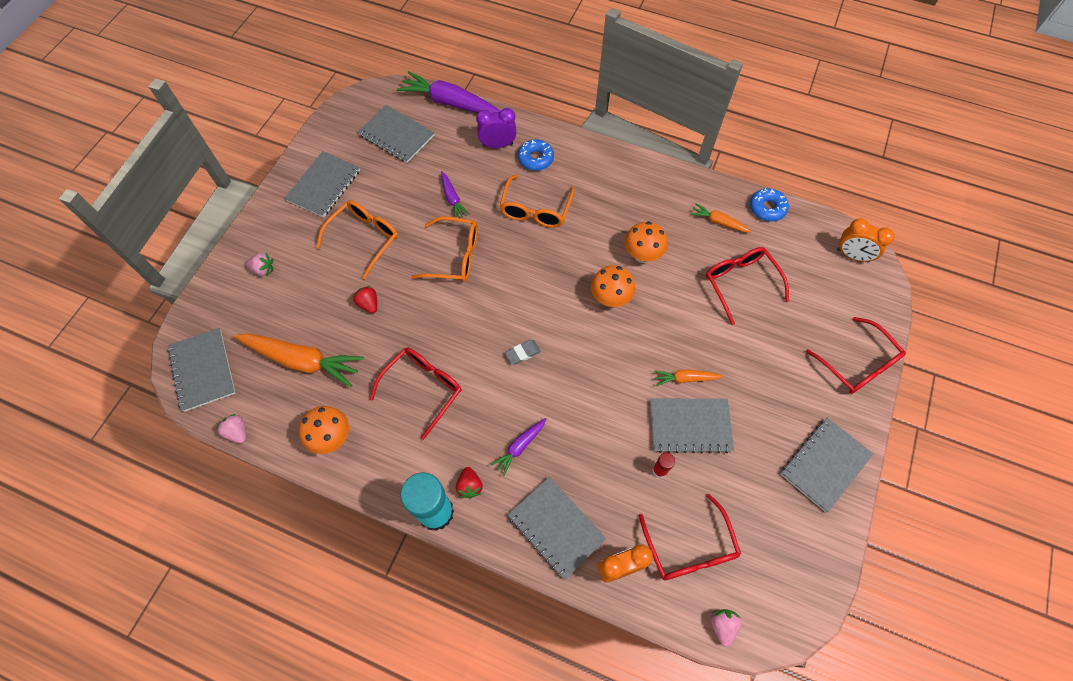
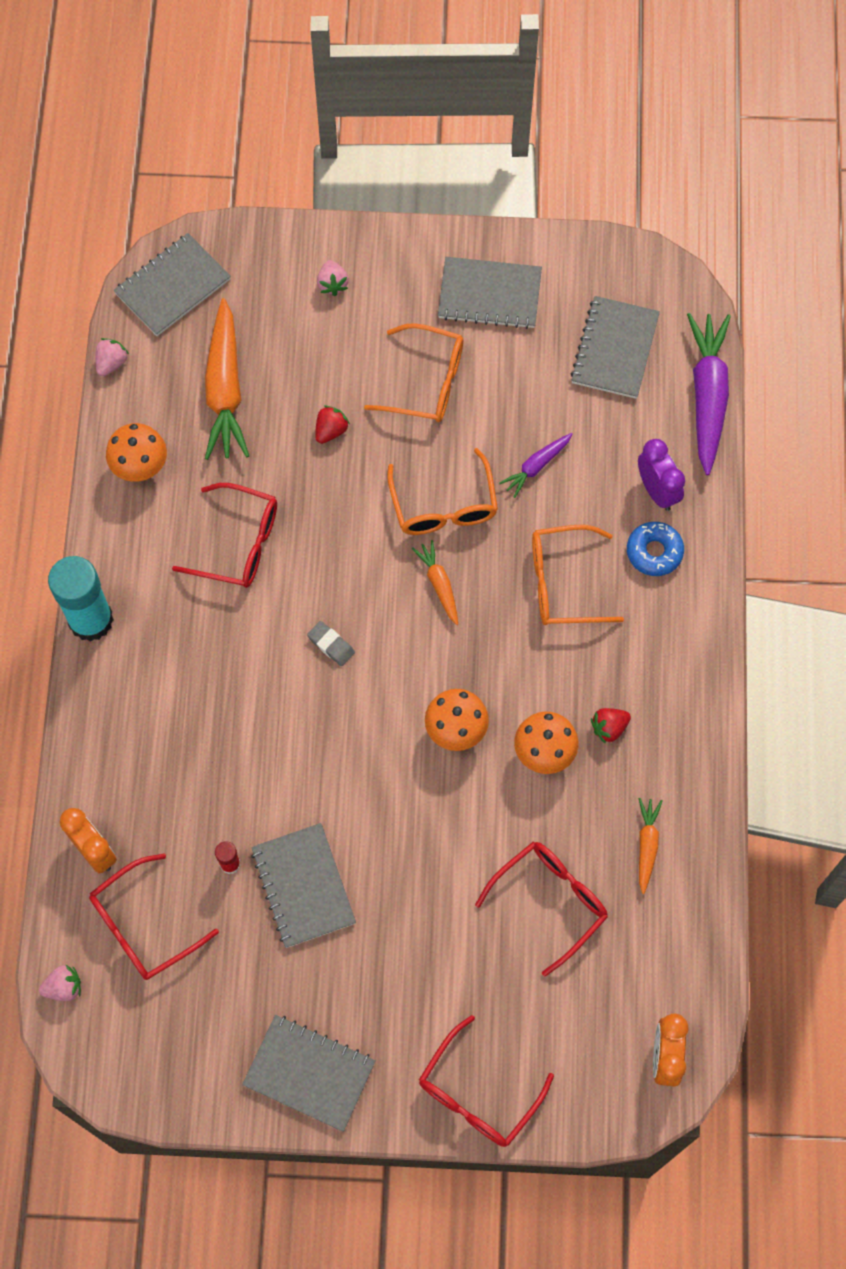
camera: 70 degrees right, 5 degrees up
(469, 486) = (134, 646): red strawberry -> red strawberry (609, 728)
(520, 447) = (203, 686): purple carrot -> none
(556, 527) = (117, 762): grey notebook -> none
(685, 378) = (369, 863): orange carrot -> orange carrot (439, 584)
(767, 208) = (702, 911): blue donut -> none

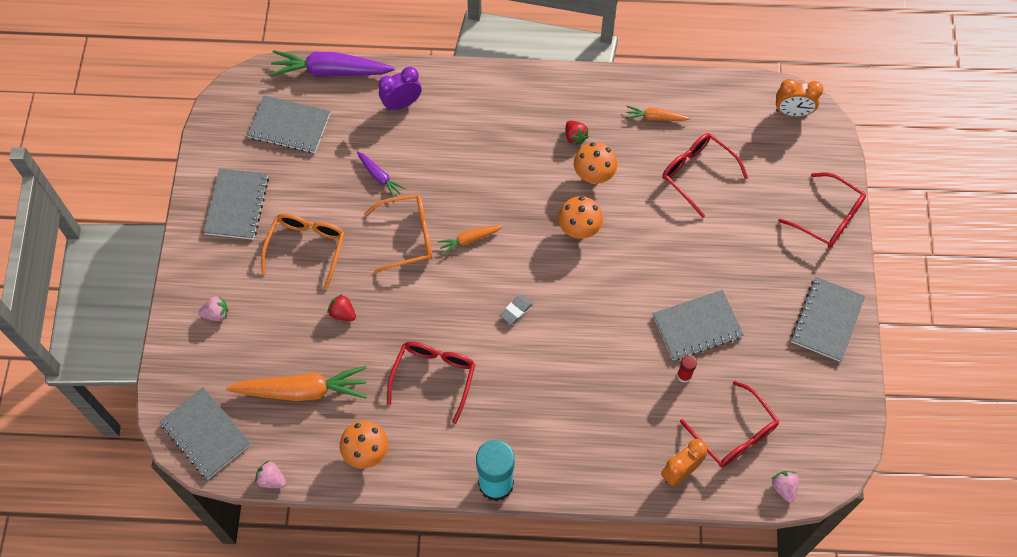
camera: 90 degrees left, 5 degrees down
(562, 583) = (469, 162): orange glasses -> none
(654, 552) = (447, 107): blue donut -> none

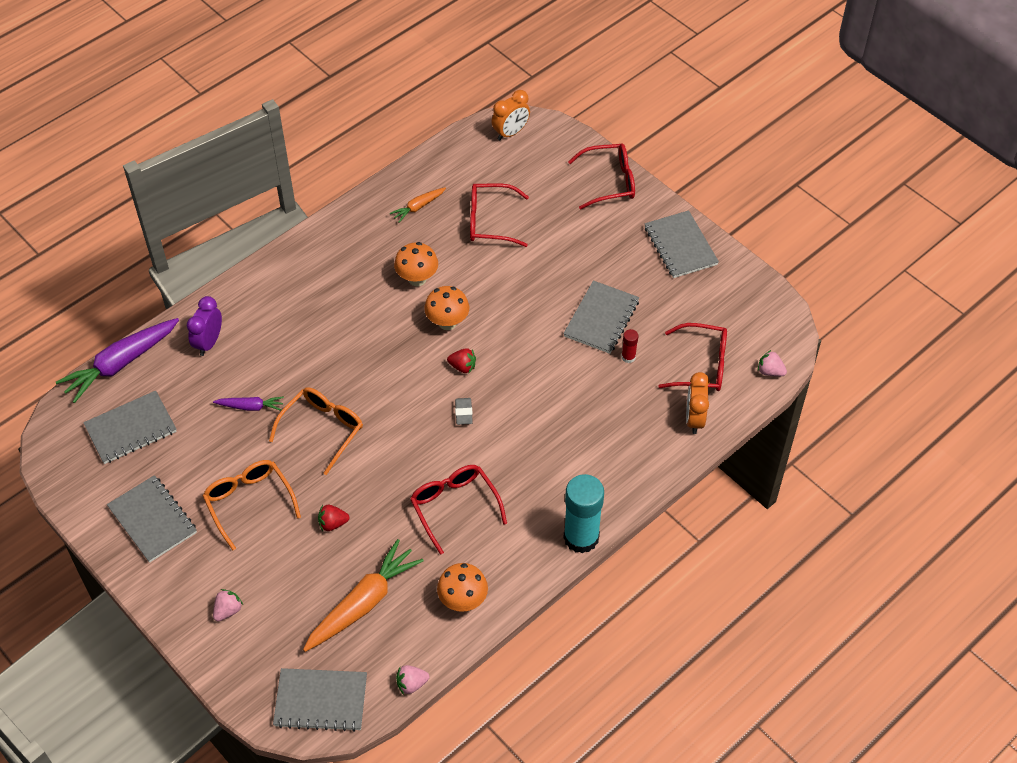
camera: 45 degrees left, 10 degrees down
(469, 240) = (373, 394): orange carrot -> none
(575, 137) = (373, 264): red strawberry -> red strawberry (462, 367)

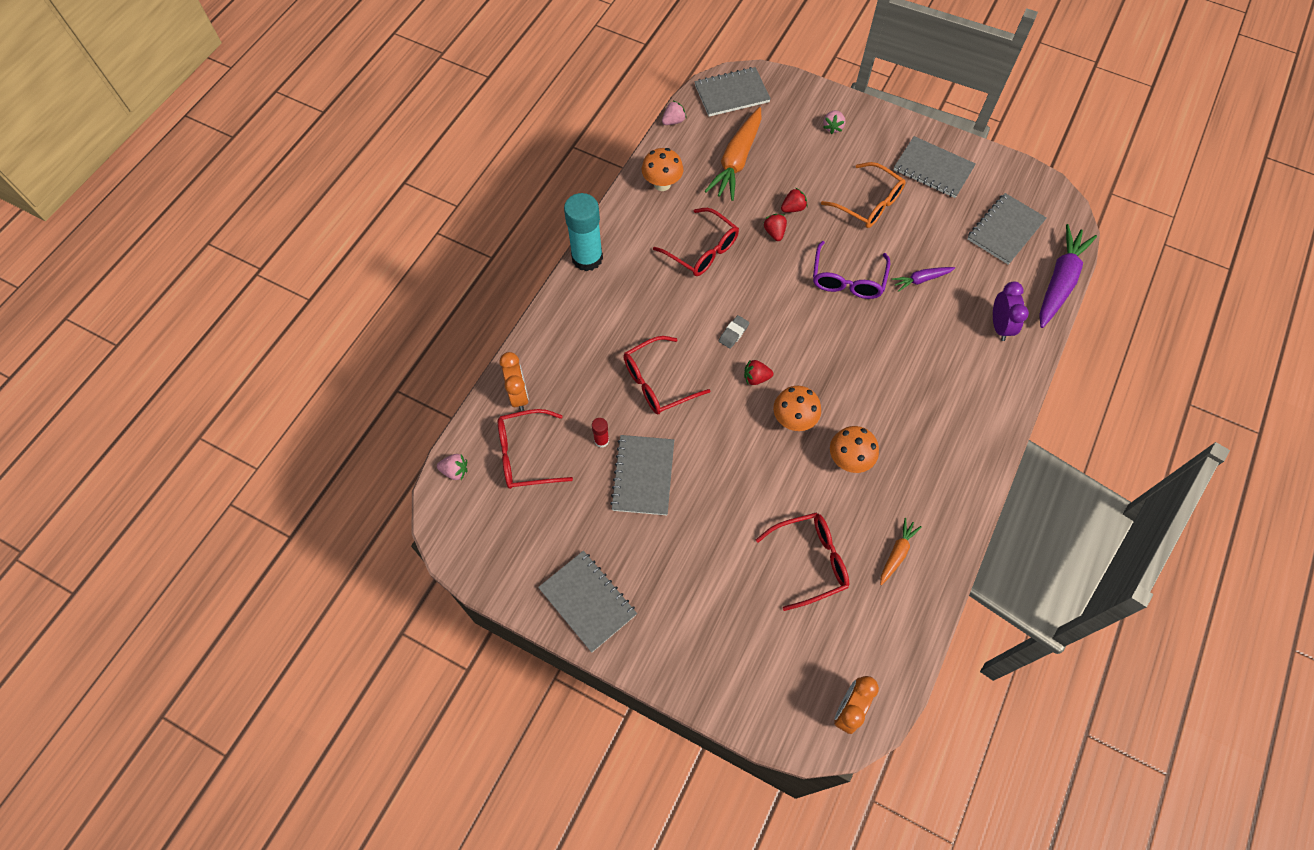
camera: 160 degrees right, 10 degrees up
(323, 429) = (847, 280): orange glasses -> purple glasses
(368, 502) = (774, 232): none -> red strawberry
(463, 413) = (733, 333): grey eraser -> grey eraser turned 60 degrees clockwise
(610, 182) = (698, 671): red glasses -> red glasses (657, 383)

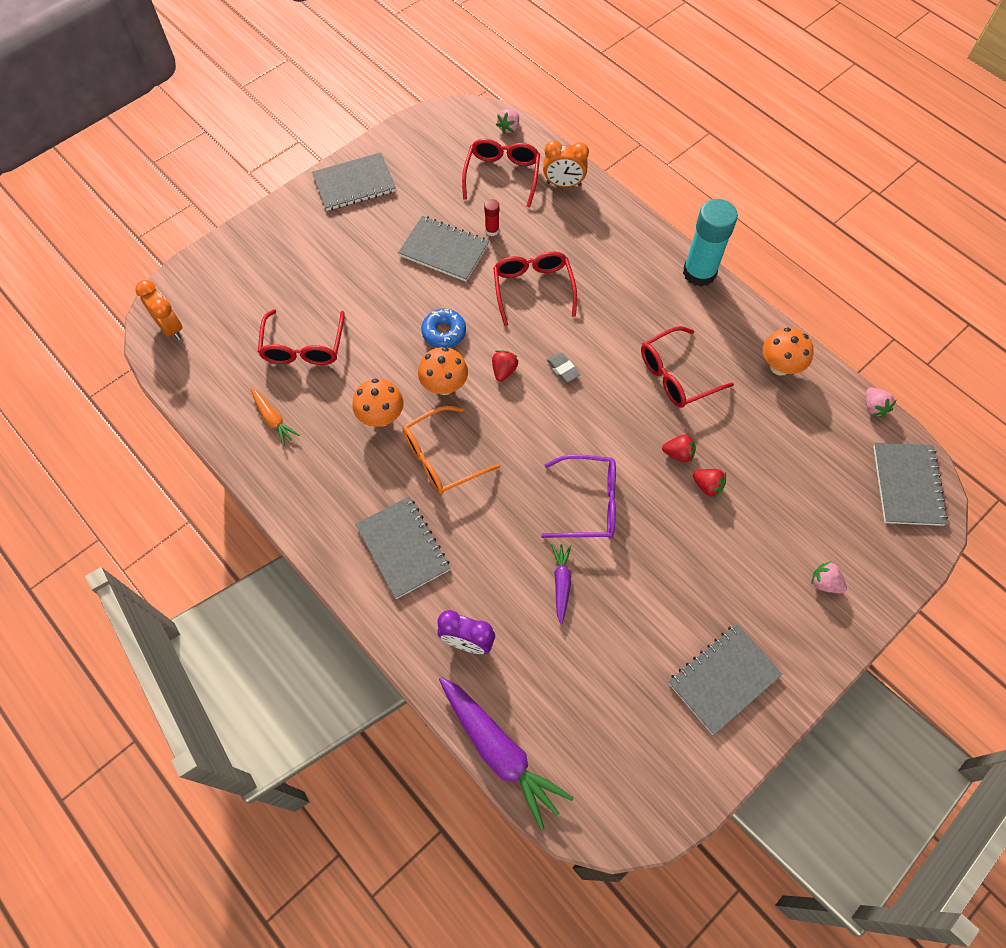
camera: 110 degrees right, 0 degrees up
(736, 161) = (795, 452): orange carrot -> none
(738, 441) = (444, 332): none -> blue donut
(793, 208) = (707, 486): red strawberry -> red strawberry turned 45 degrees counterclockwise
(847, 280) = (589, 503): purple glasses -> purple glasses turned 150 degrees clockwise
(869, 204) = (689, 573): orange glasses -> orange glasses (441, 458)
(1005, 230) = (598, 723): grey notebook -> grey notebook (403, 548)

